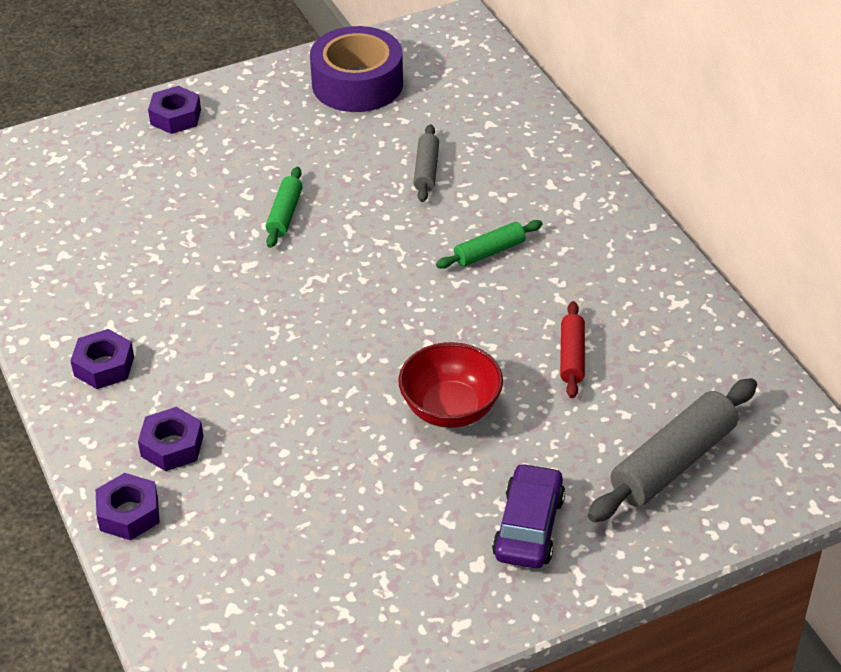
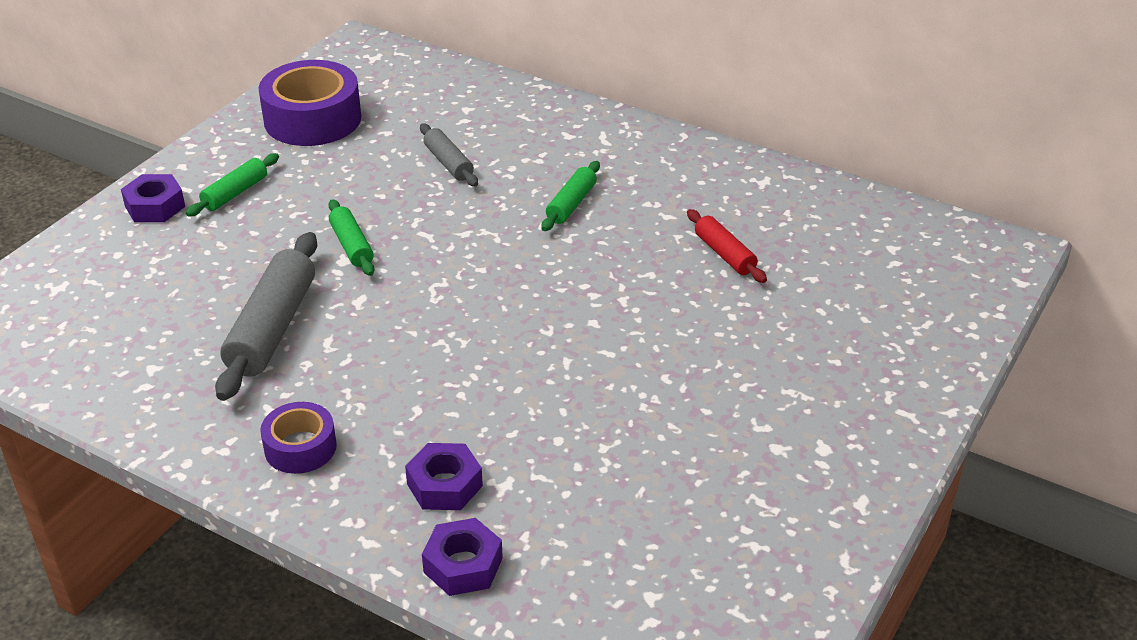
camera: 35 degrees left, 5 degrees down
(104, 366) = (300, 447): purple nut -> purple tape
(241, 129) = (235, 193): none -> green rolling pin
(450, 409) = (669, 337): red bowl -> none
(528, 527) = (831, 398): purple car -> none
(672, 462) = (887, 297): grey rolling pin -> grey rolling pin (272, 328)

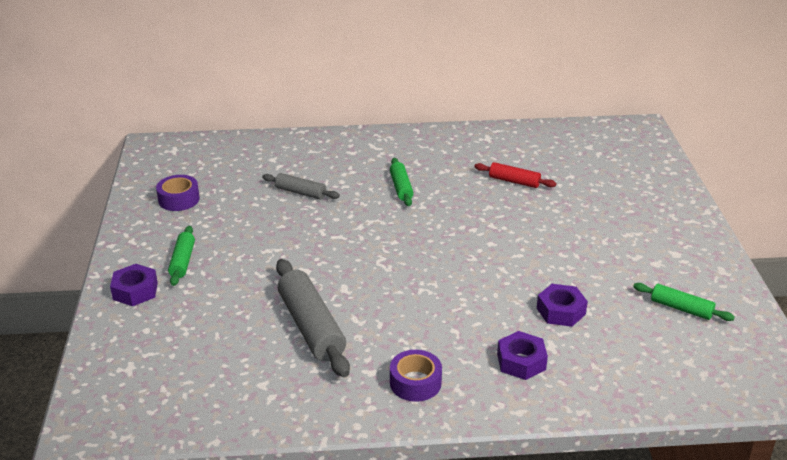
camera: 35 degrees left, 5 degrees down
(312, 119) = (179, 199): purple tape -> purple tape, size x0.56
(351, 246) = (300, 260): green rolling pin -> green rolling pin (681, 308)
(463, 565) = (583, 396): purple nut -> purple nut (560, 311)

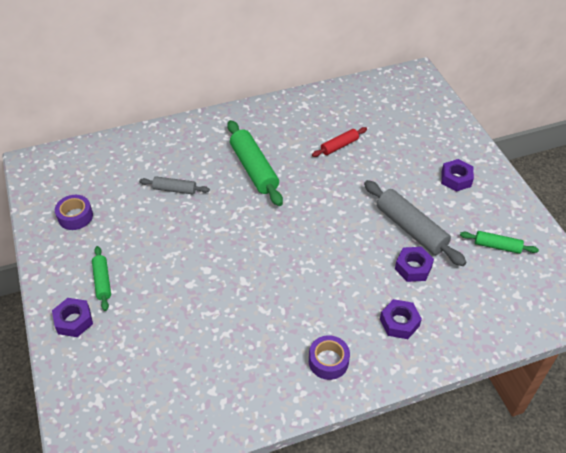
camera: 15 degrees left, 15 degrees up
(311, 327) = (230, 325): grey rolling pin -> grey rolling pin (410, 229)
(401, 187) = (254, 169): green rolling pin -> green rolling pin, size x1.81
(514, 181) = (339, 146): red rolling pin -> red rolling pin turned 45 degrees counterclockwise
(652, 234) = (456, 179): none -> purple nut

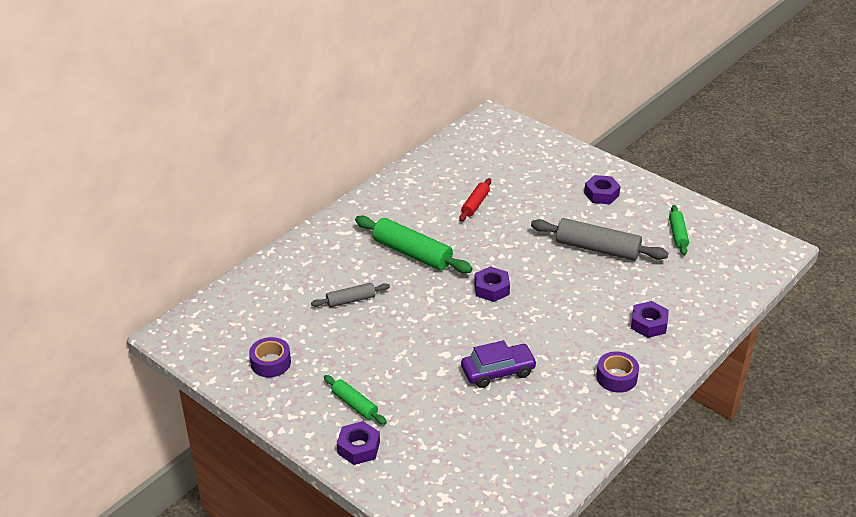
camera: 30 degrees left, 10 degrees down
(234, 306) = (498, 371): none -> purple car
(413, 268) = (624, 278): purple nut -> purple nut (491, 289)
(497, 246) = (678, 234): green rolling pin -> green rolling pin turned 75 degrees counterclockwise

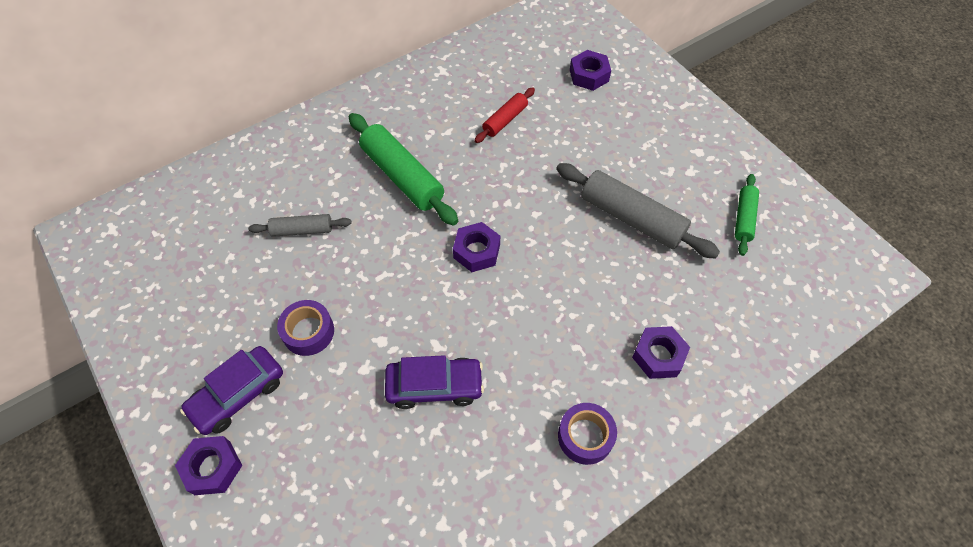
camera: 15 degrees right, 20 degrees up
(270, 363) = (170, 303): purple tape -> purple tape (308, 332)
(354, 404) = (238, 395): green rolling pin -> purple car
(601, 194) = (665, 136): purple nut -> purple nut (589, 75)

